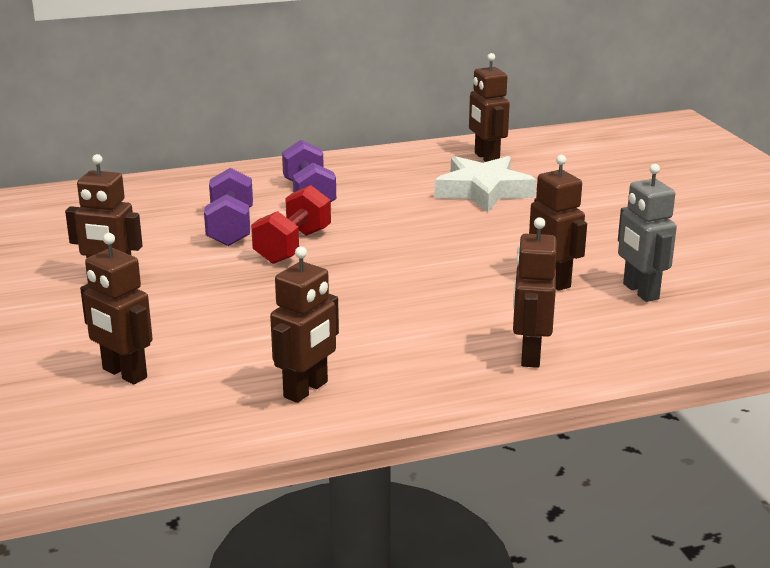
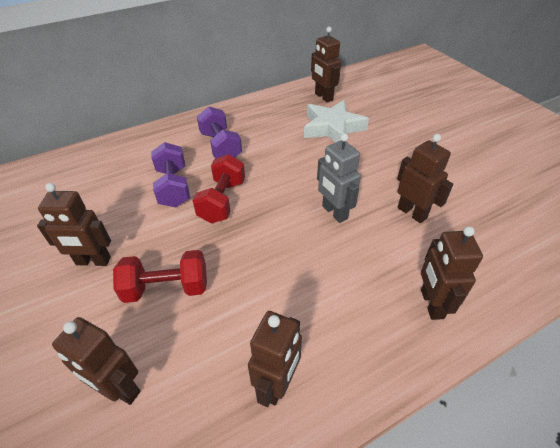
camera: 10 degrees left, 20 degrees up
(197, 310) = (167, 288): none -> red dumbbell
(640, 292) = (473, 216): grey robot -> grey robot (334, 212)

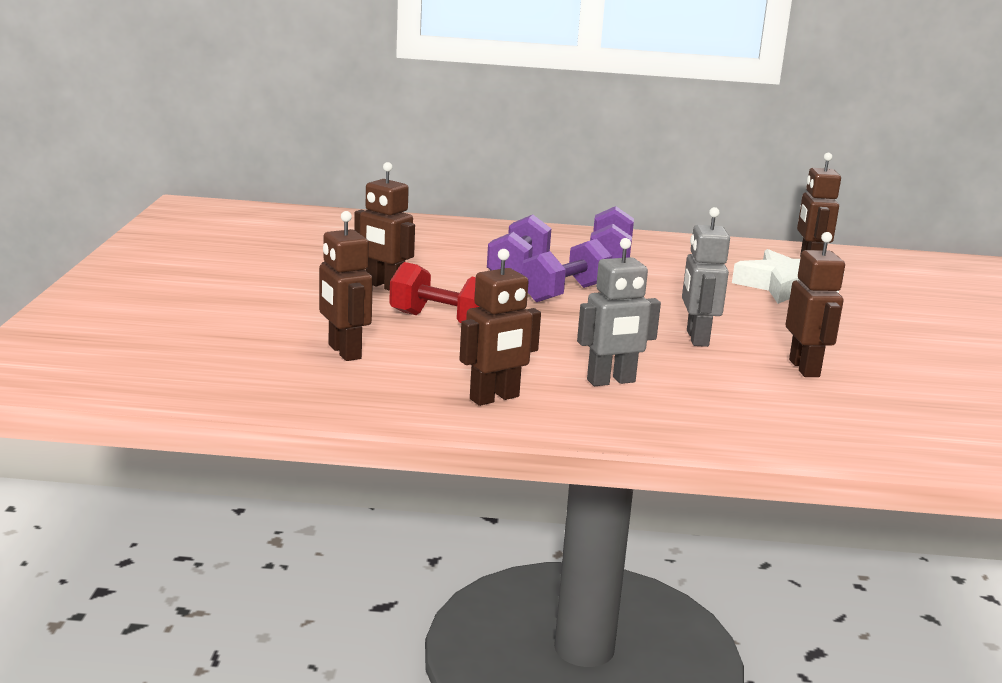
camera: 30 degrees right, 25 degrees down
(222, 201) = (565, 293): red dumbbell -> purple dumbbell
(330, 302) = (611, 381): none -> grey robot
(431, 304) = (734, 420): brown robot -> none

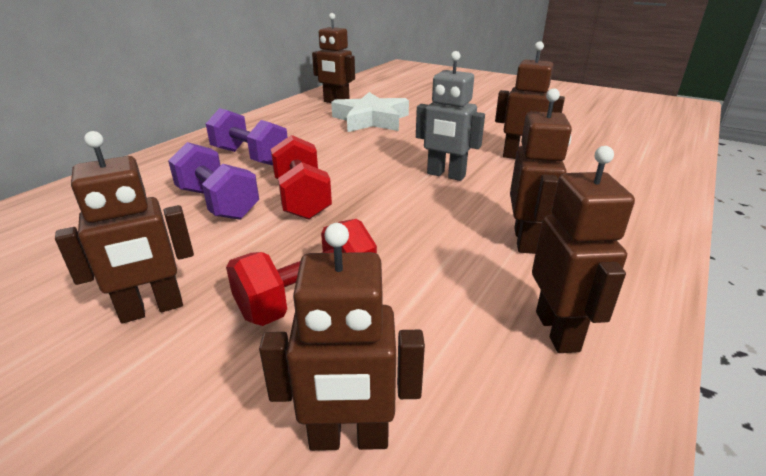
camera: 60 degrees left, 10 degrees up
(565, 293) = (302, 198): purple dumbbell -> red dumbbell
(611, 381) = (526, 241): grey robot -> brown robot

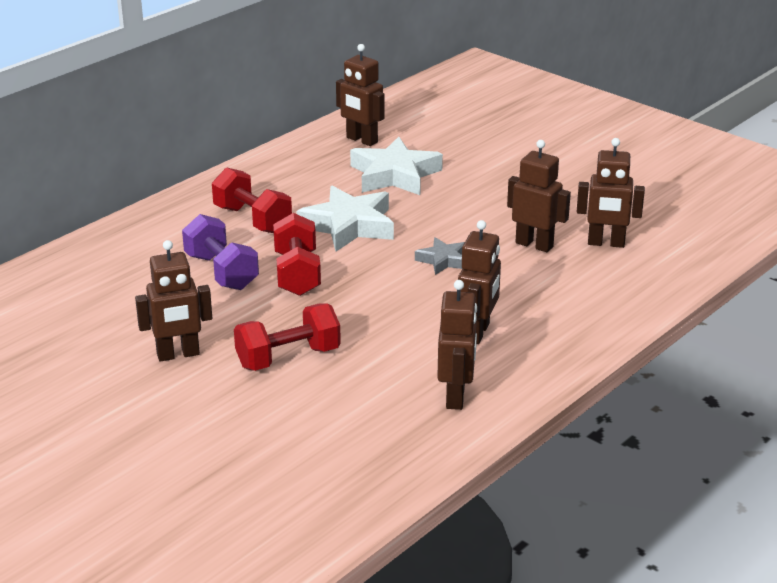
camera: 10 degrees right, 0 degrees up
(250, 157) = (252, 220): purple dumbbell -> red dumbbell
(344, 155) = (349, 226): none -> white star
(349, 438) = (298, 433): brown robot -> brown robot (606, 243)
(445, 175) = (443, 260): grey robot -> grey star

